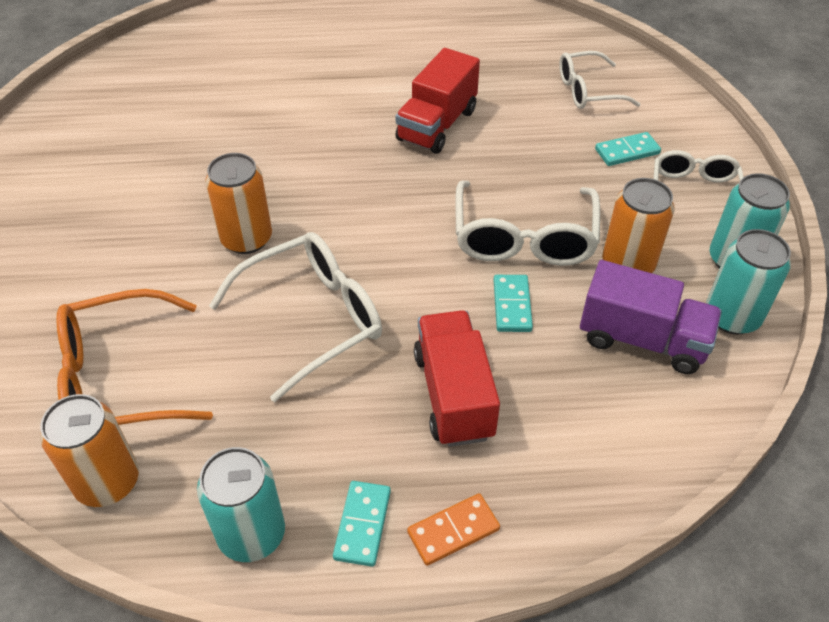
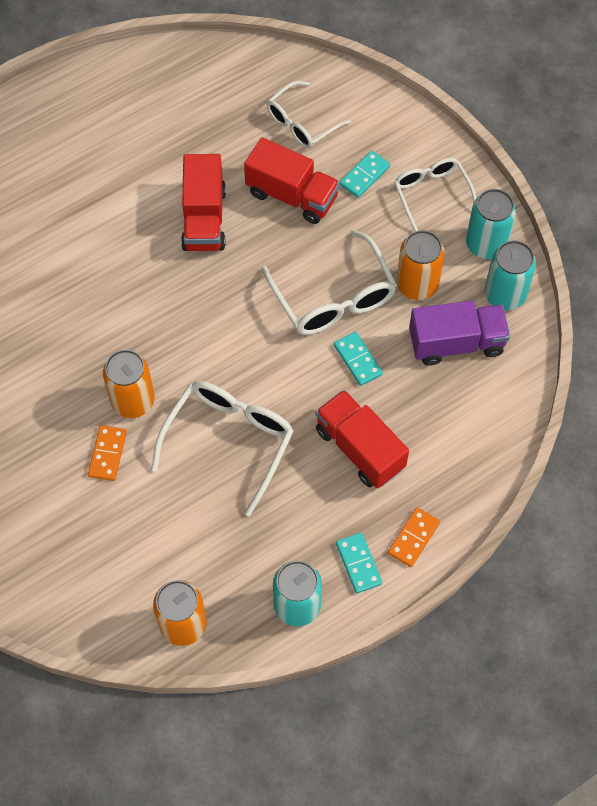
camera: 30 degrees left, 15 degrees up
(120, 379) = (132, 555): orange glasses -> none
(181, 273) = (107, 454): none -> orange domino
(539, 139) = (292, 195): none -> red truck

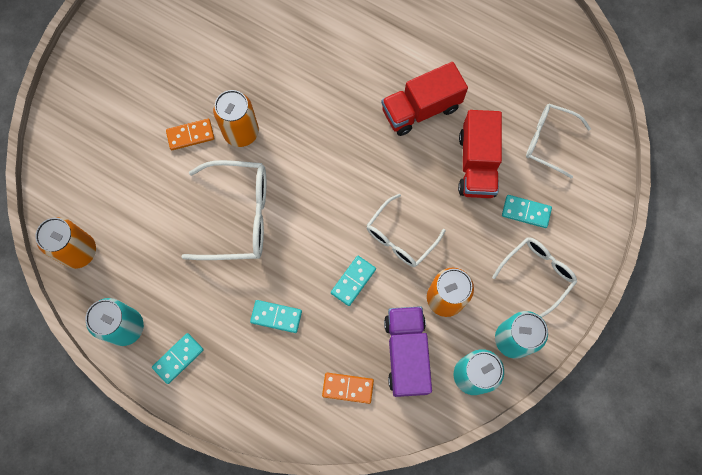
camera: 65 degrees right, 10 degrees up
(333, 297) = (400, 237): white glasses -> white glasses, size x0.66
(360, 448) = (276, 317): red truck -> turquoise domino
(413, 538) = (217, 392): orange domino -> orange domino (348, 388)
(456, 343) = (406, 353): purple truck -> purple truck turned 150 degrees counterclockwise

